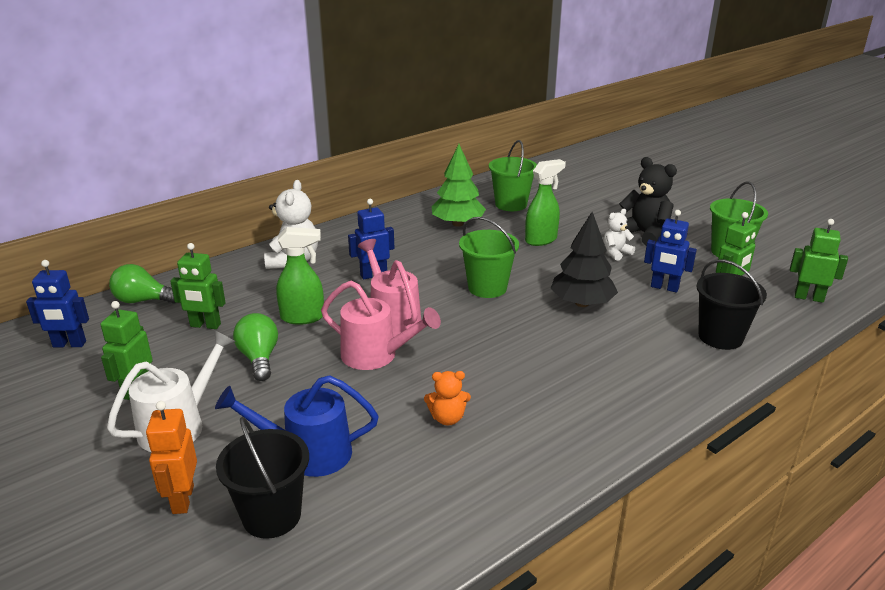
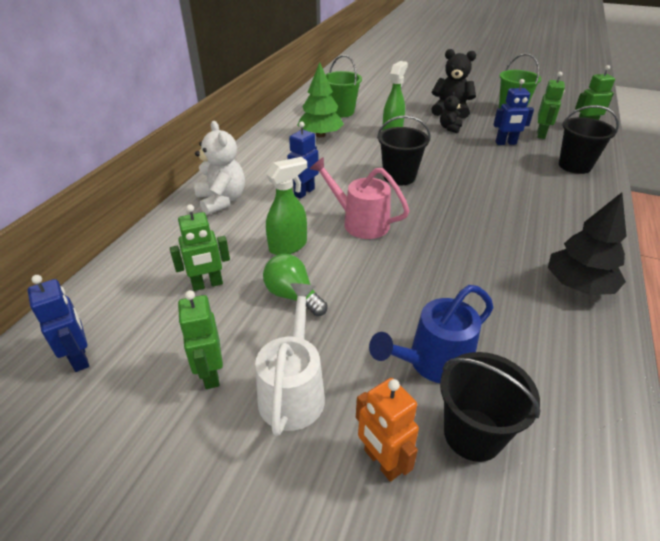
camera: 30 degrees left, 10 degrees up
(69, 344) = (80, 357): blue robot -> blue robot turned 90 degrees counterclockwise
(143, 300) = (115, 283): green light bulb -> none
(377, 356) = (385, 257): pink watering can -> none
(447, 418) = (494, 286): orange teddy bear -> none
(487, 288) = (399, 177): green bucket -> black bucket
(582, 303) = (472, 169): black tree -> black tree (578, 285)
(616, 253) = (449, 128): white teddy bear -> black teddy bear

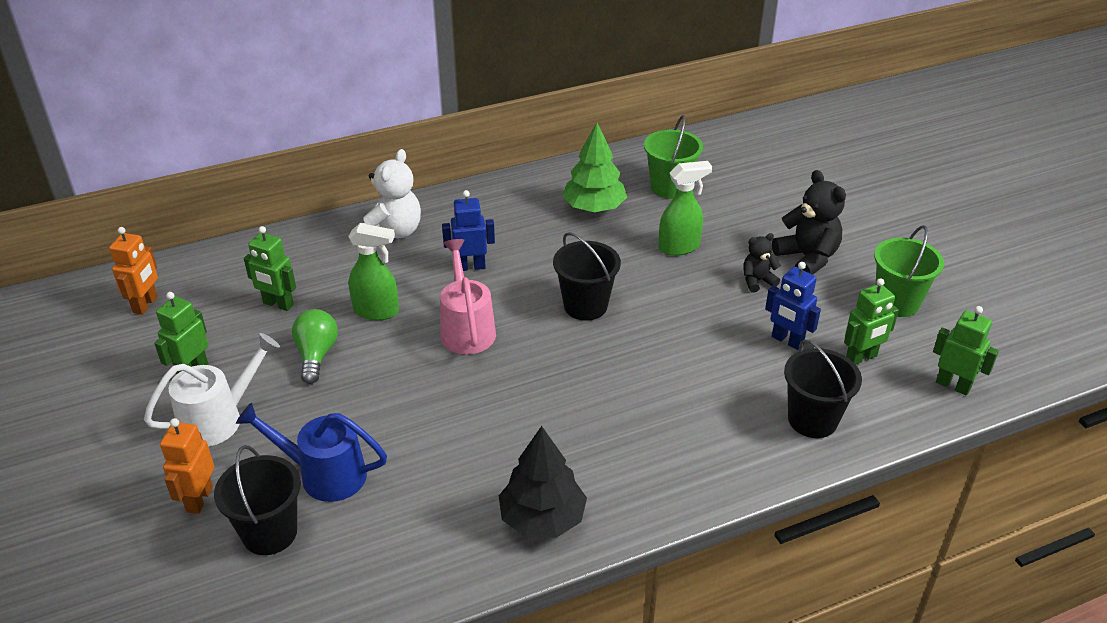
camera: 45 degrees right, 0 degrees up
(80, 357) = (146, 305): blue robot -> orange robot

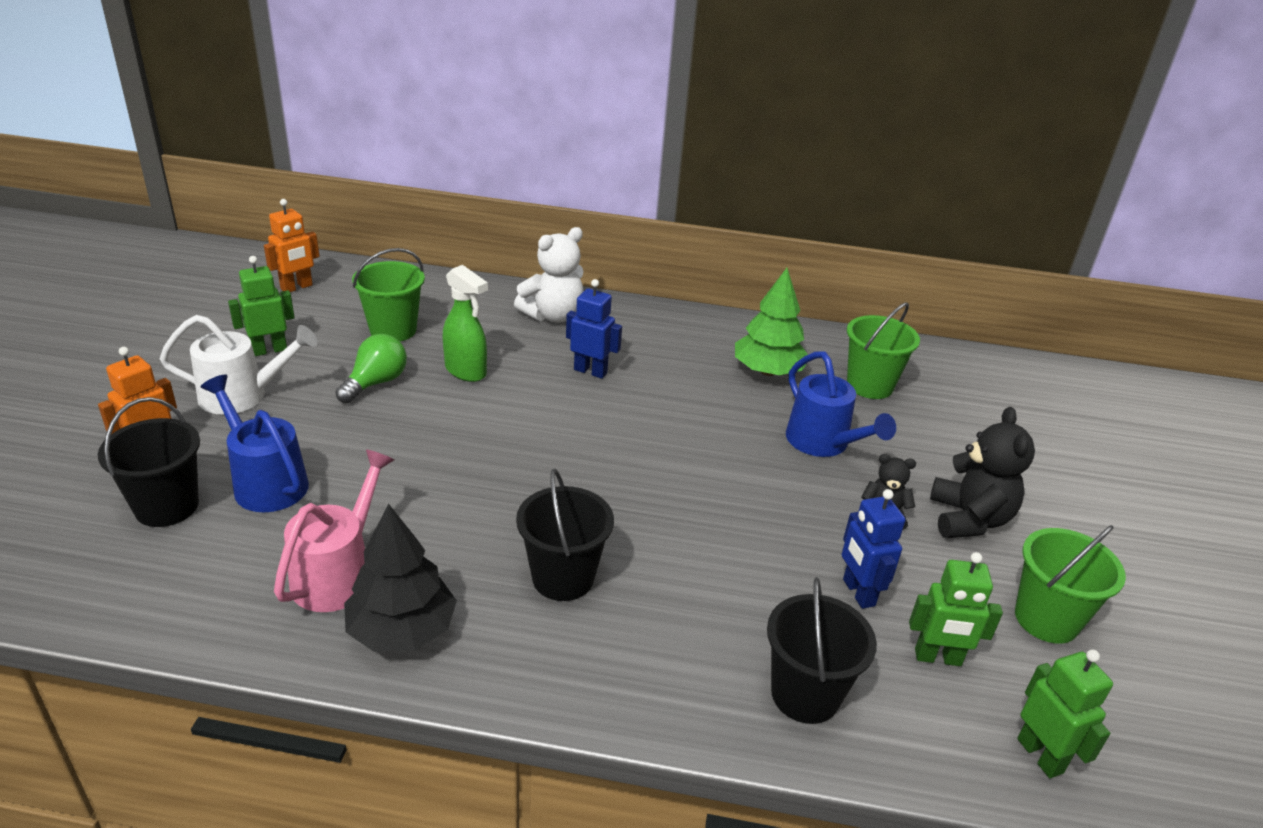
camera: 30 degrees right, 5 degrees down
(278, 304) = (393, 330): green robot -> green bucket
(466, 328) = (528, 420): pink watering can -> pink watering can (339, 572)
(585, 306) = (664, 453): black bucket -> black bucket (563, 578)
(679, 247) = (823, 444): green spray bottle -> blue watering can

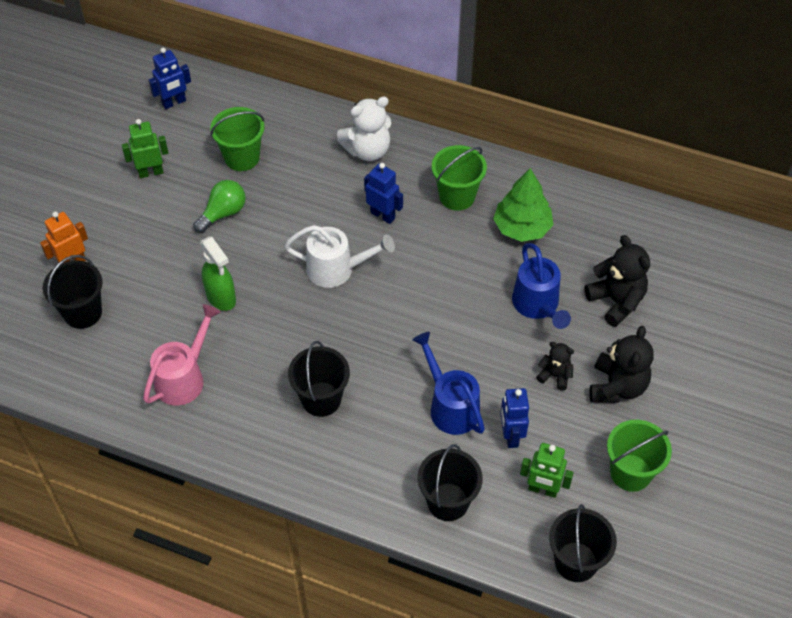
camera: 15 degrees right, 20 degrees up
(243, 395) = (131, 217): white watering can -> white watering can (337, 269)
(265, 481) = (143, 298): blue watering can -> blue watering can (450, 405)
(297, 287) = (174, 102): orange robot -> blue robot
(402, 630) = (217, 424): black tree -> none
(466, 371) = (289, 207): green spray bottle -> green spray bottle (221, 297)
(870, 385) = (599, 250): green bucket -> green bucket (457, 196)
(917, 431) = (616, 301): none -> black teddy bear
(1040, 755) = (576, 562): green robot -> black bucket

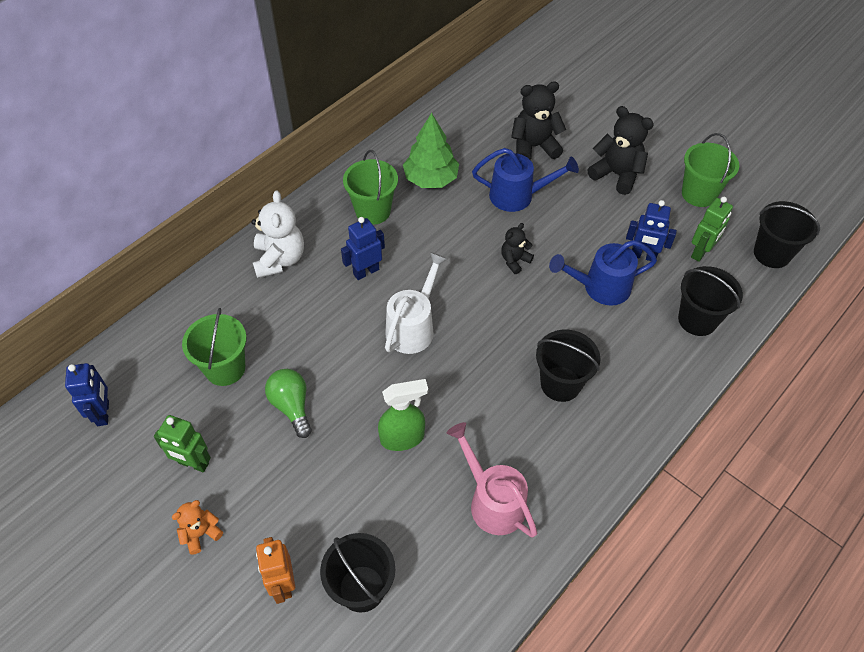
camera: 70 degrees left, 0 degrees up
(96, 199) = (201, 533): none -> orange teddy bear
(151, 172) = (193, 463): green robot -> green robot turned 75 degrees counterclockwise
(555, 375) = (593, 208): black teddy bear -> black teddy bear (514, 261)

